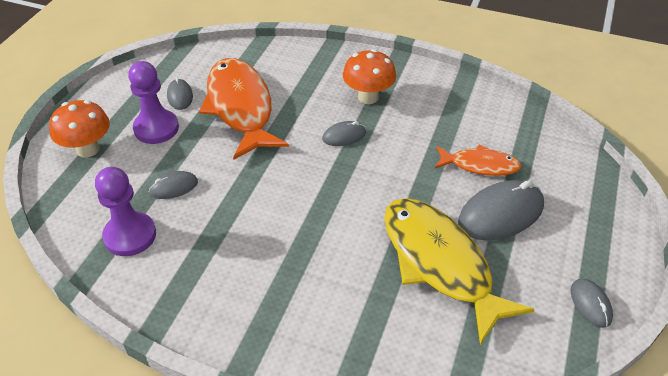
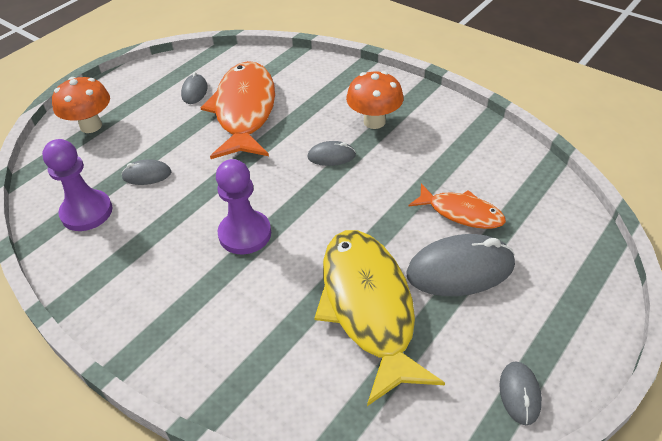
camera: 20 degrees right, 0 degrees up
(156, 128) = (159, 117): purple pawn -> purple pawn (245, 234)

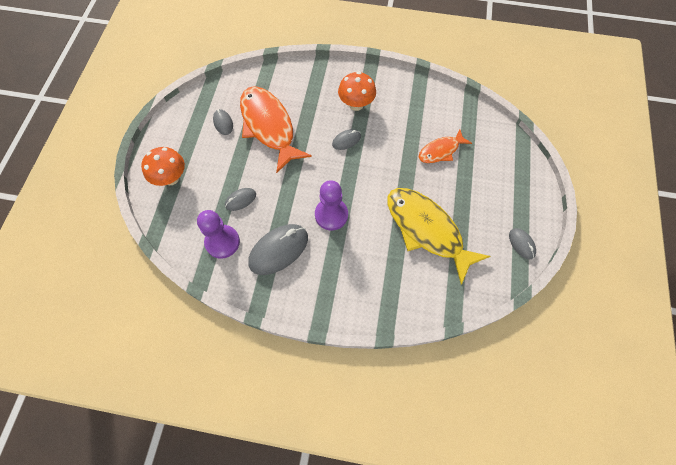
camera: 30 degrees left, 20 degrees up
(460, 269) = (459, 187): grey mouse -> grey mouse (278, 250)
(461, 213) = (441, 151): orange fish -> orange fish turned 150 degrees clockwise

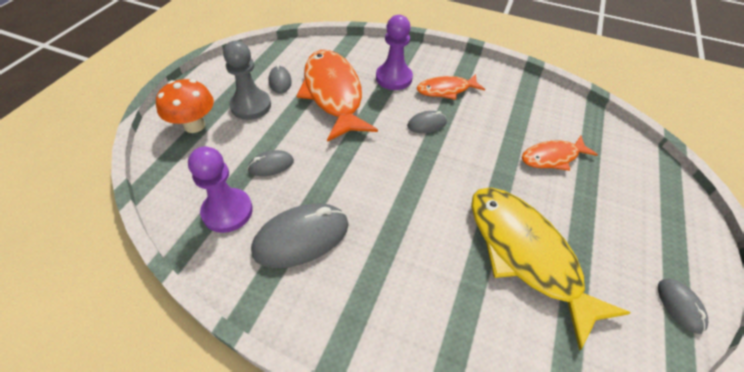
camera: 10 degrees right, 15 degrees down
(208, 151) = (251, 106): none -> grey pawn
(331, 215) = (388, 206): purple pawn -> purple pawn (394, 78)
(356, 104) = (446, 90): orange mushroom -> orange fish

